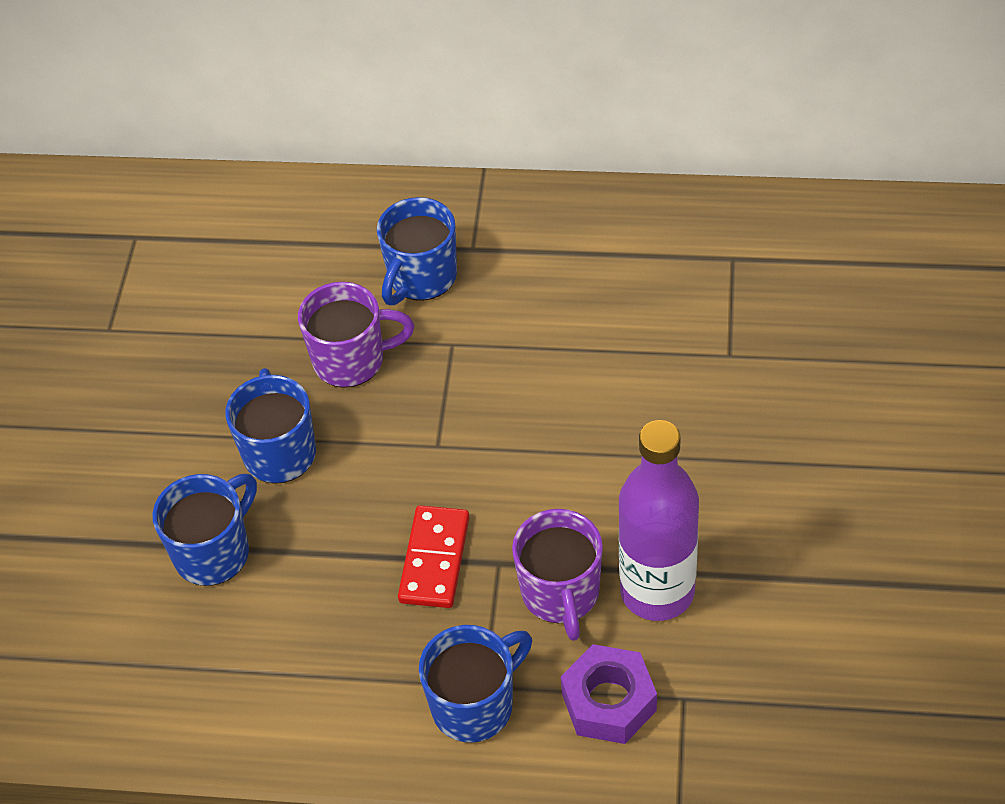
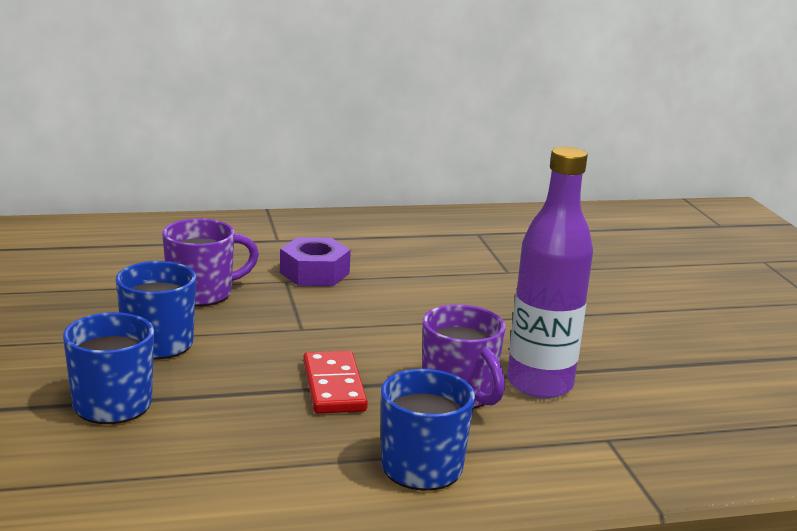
camera: 25 degrees left, 30 degrees down
(421, 278) = (242, 253): blue mug -> none
(609, 702) = (545, 449): purple nut -> purple nut (314, 273)

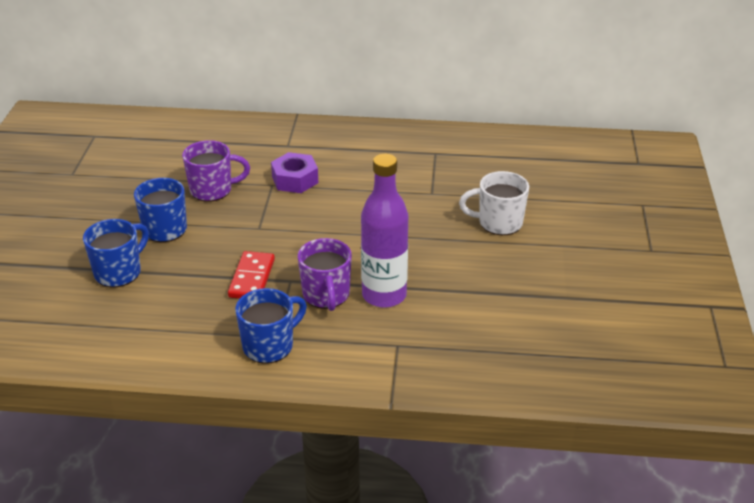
camera: 20 degrees right, 15 degrees up
(617, 293) = (498, 223): none -> white mug

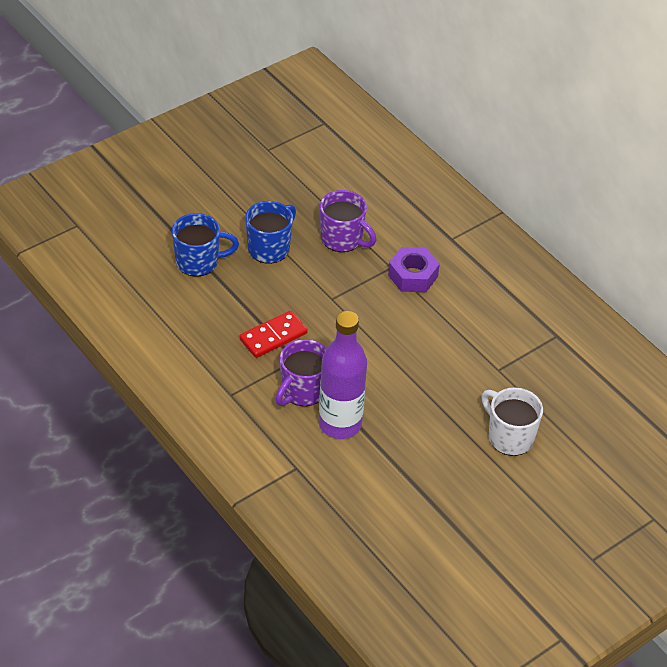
camera: 45 degrees right, 10 degrees up
(269, 346) = (218, 397): blue mug -> none

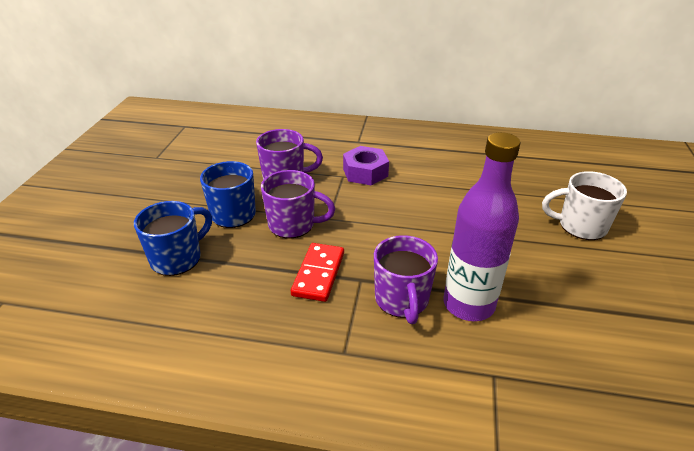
camera: 40 degrees left, 10 degrees down
(300, 287) = (293, 225): none -> purple mug

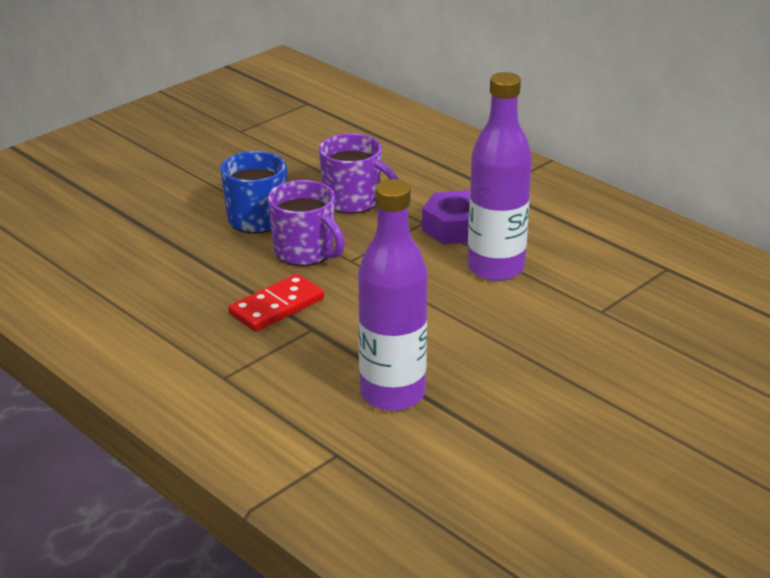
camera: 35 degrees right, 5 degrees down
(178, 258) = (162, 241): blue mug -> none
(402, 300) = (329, 362): purple mug -> none
(418, 188) = (496, 268): none -> purple bottle
(580, 226) = (644, 383): white mug -> none

